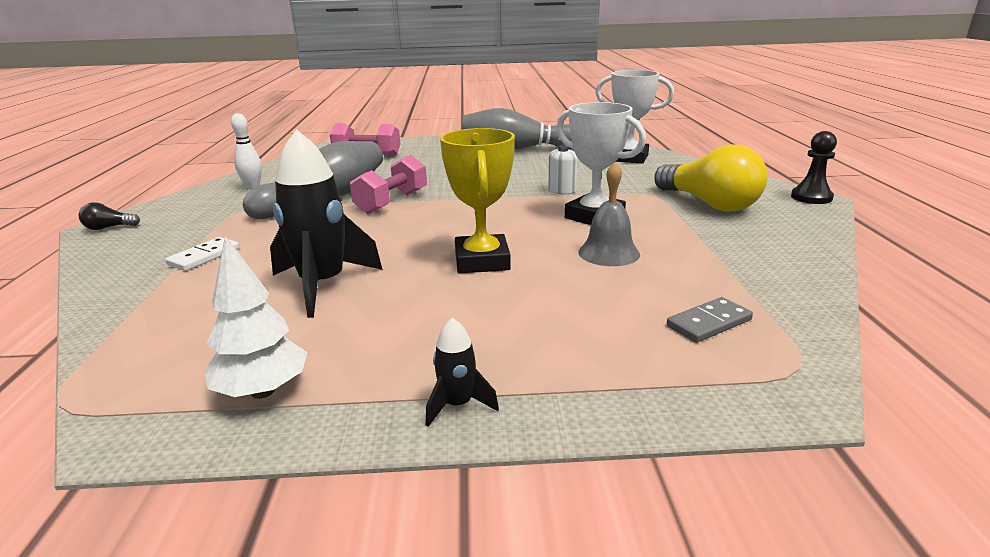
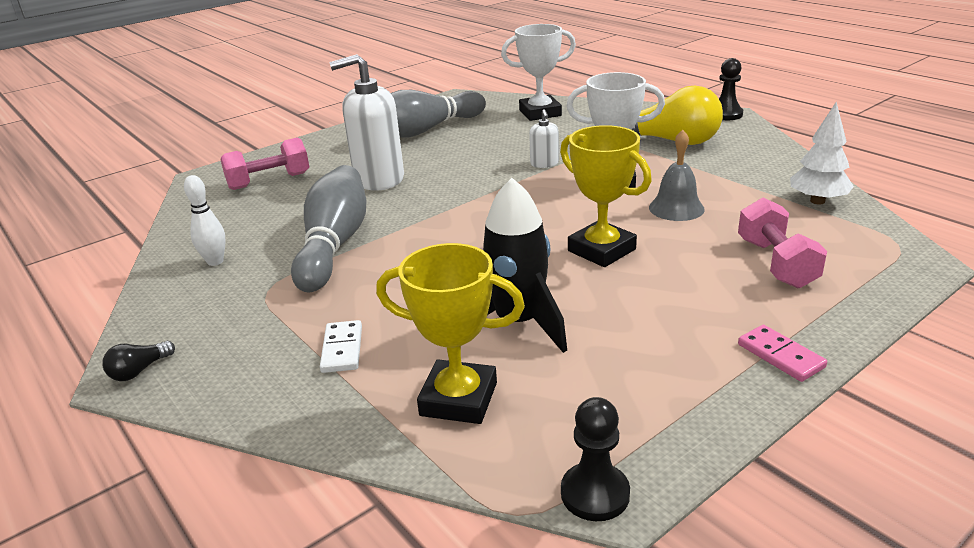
camera: 35 degrees left, 5 degrees up
(117, 423) = (595, 494): none -> black pawn
(191, 315) = (459, 399): none -> yellow trophy
(262, 391) = (648, 416): white tree -> white tree (817, 201)
(392, 202) = (413, 225): pink dumbbell -> pink dumbbell (776, 263)
(429, 170) = (379, 179): none -> white soap dispenser
(457, 405) = (780, 356): black rocket -> pink domino
(709, 323) = (817, 236): grey domino -> none

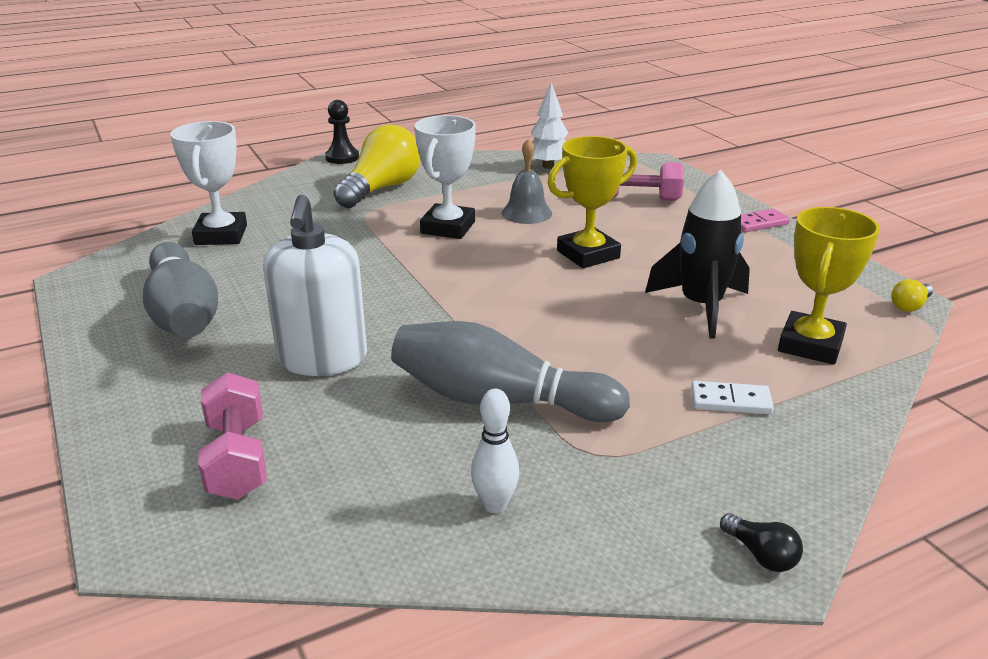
camera: 80 degrees left, 0 degrees up
(544, 164) = (376, 252): white soap dispenser -> none
(595, 494) = (910, 306): black pawn -> yellow light bulb

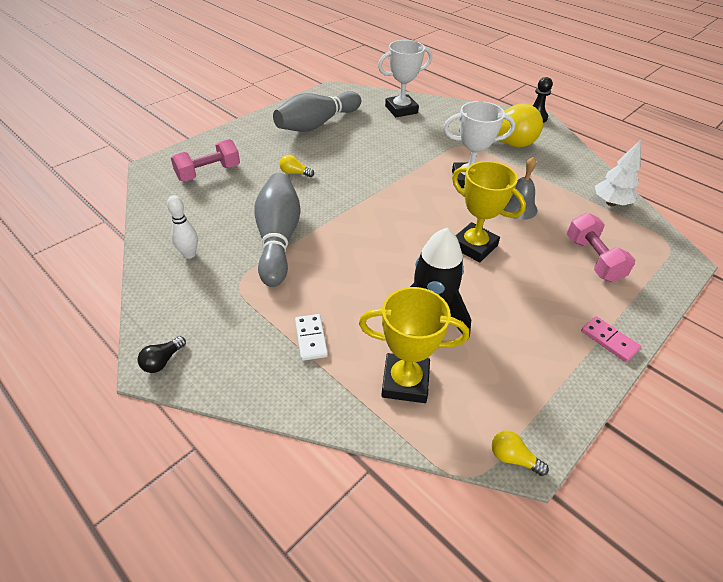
camera: 70 degrees right, 15 degrees up
(322, 359) = (295, 173): white soap dispenser -> yellow light bulb

